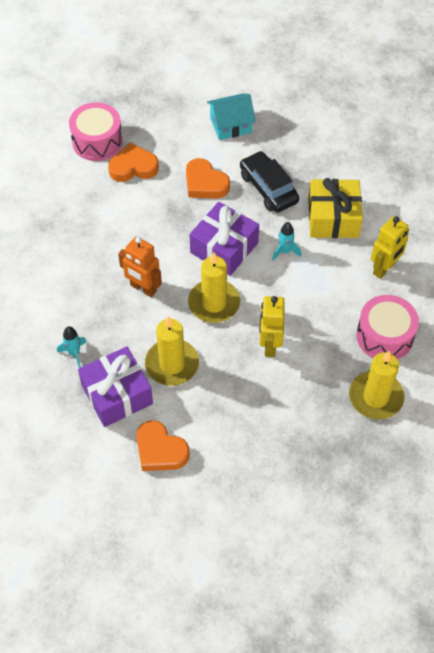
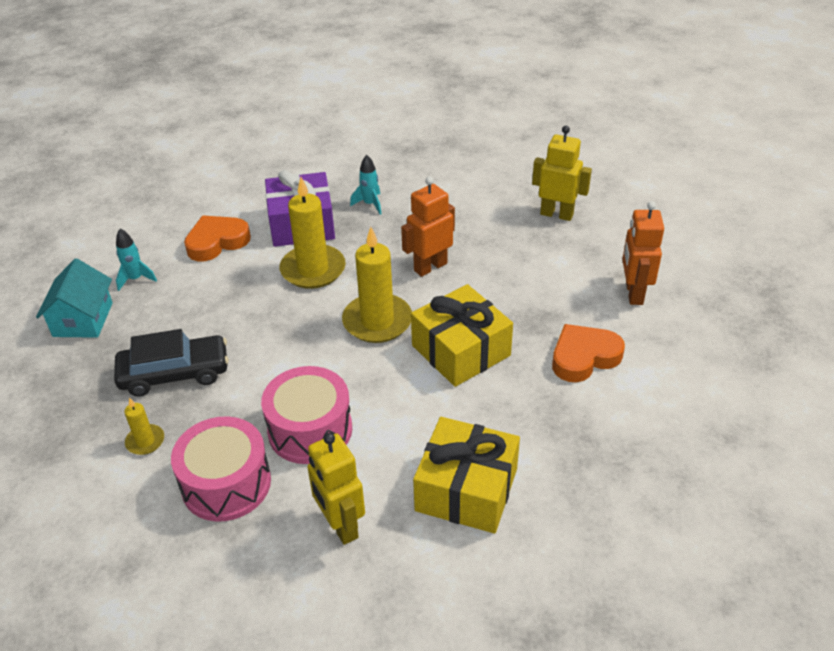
camera: 110 degrees right, 15 degrees down
(97, 141) = (689, 269): pink drum -> pink drum (310, 430)
(133, 167) = (633, 293): orange heart -> orange robot
(224, 248) = (461, 350): purple gift -> yellow gift
(230, 125) = (699, 413): turquoise house -> turquoise house (83, 319)
(268, 188) = (553, 425): black car -> black car (175, 373)
(269, 345) = (287, 357): yellow robot -> yellow robot (556, 214)
(285, 251) = (427, 412): turquoise rocket -> turquoise rocket (136, 279)
(375, 397) = (145, 441): yellow candle -> yellow candle, size x0.49

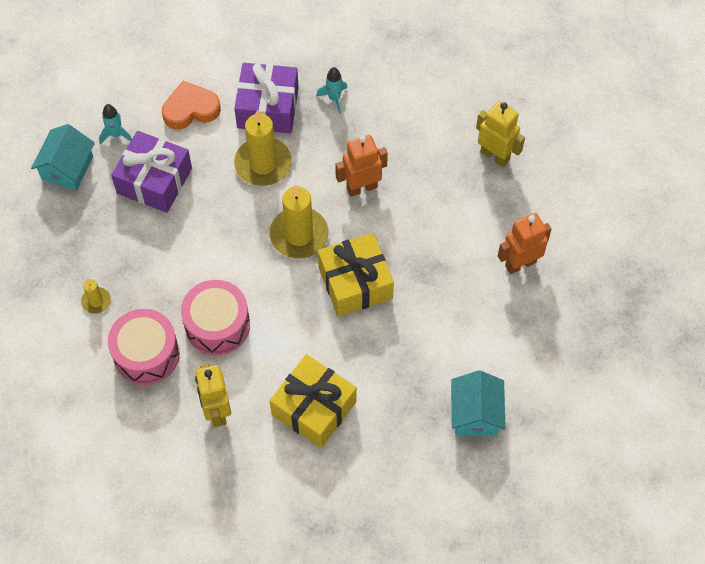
camera: 15 degrees right, 20 degrees up
(175, 373) = (129, 244): black car -> none
(191, 309) = (154, 181): none -> purple gift
(584, 357) = (449, 316): orange heart -> none
(633, 293) = (520, 263): orange robot -> orange robot turned 45 degrees clockwise
(667, 445) = (475, 413): none -> turquoise house

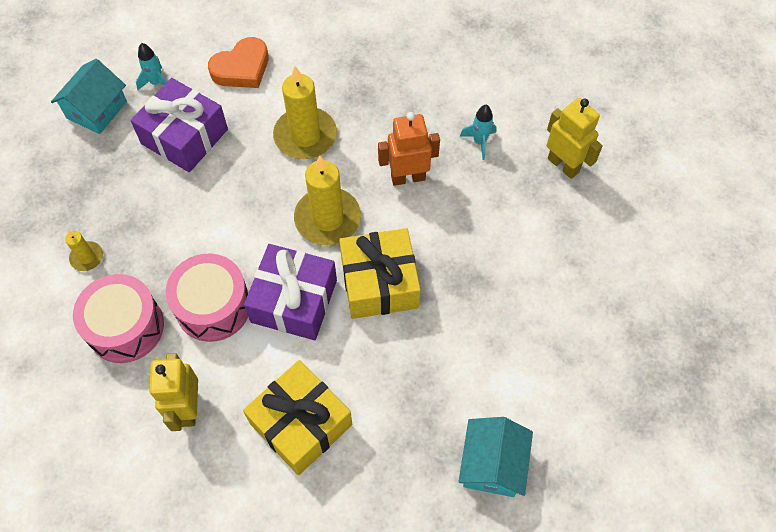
camera: 10 degrees right, 0 degrees up
(191, 109) = (242, 68): orange heart -> orange heart turned 150 degrees clockwise
(268, 108) = (324, 78): purple gift -> purple gift (294, 301)
(334, 98) = (397, 79): turquoise rocket -> turquoise rocket (479, 142)
(520, 263) = (574, 291): orange robot -> none

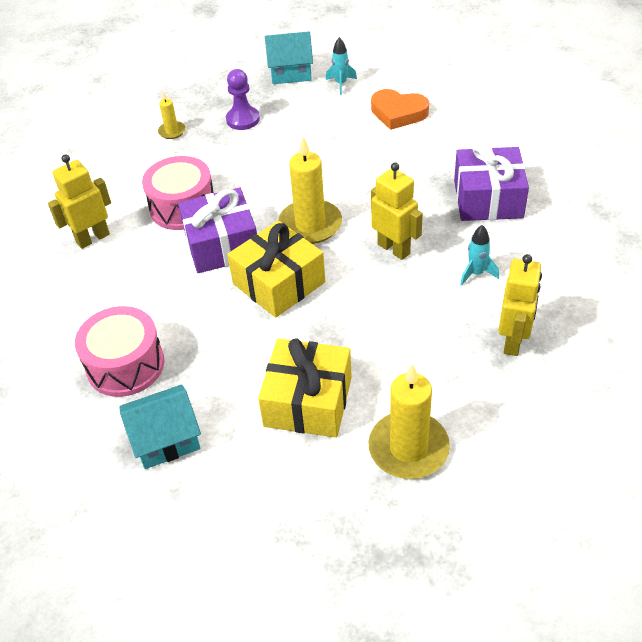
camera: 60 degrees right, 15 degrees down
(125, 327) = (133, 176): pink drum -> pink drum (125, 365)
(130, 188) = (243, 119): none -> purple pawn
(184, 136) = (310, 119): purple gift -> purple gift (488, 199)
(301, 424) = (121, 302): yellow gift -> yellow gift (308, 401)
(305, 136) = (373, 174): yellow candle -> yellow candle (408, 448)
(408, 177) = (394, 249): orange robot -> yellow robot

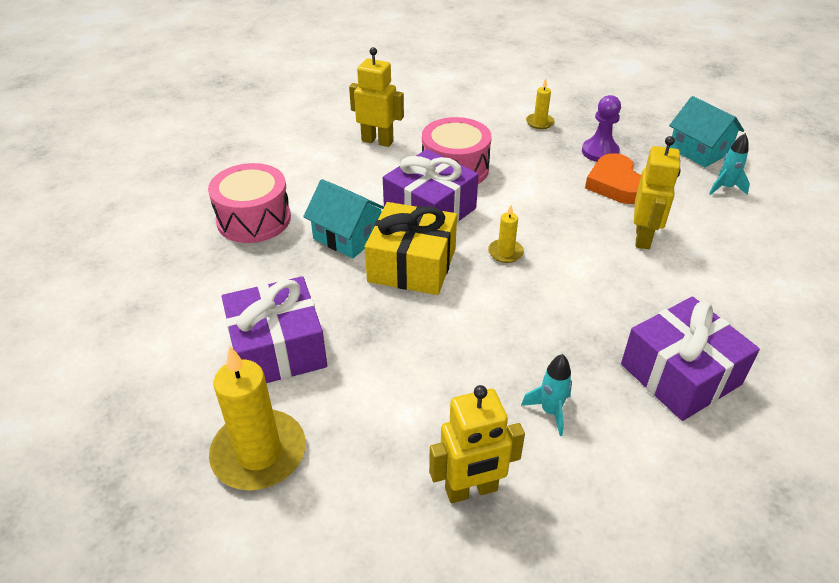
camera: 55 degrees right, 5 degrees down
(165, 439) = (187, 277): turquoise house -> turquoise house (347, 236)
(308, 401) = (278, 349): yellow gift -> purple gift
(310, 225) = (505, 252): yellow candle -> yellow candle, size x0.49
(394, 249) = (527, 326): yellow robot -> yellow robot (643, 237)
(398, 113) = (733, 245): orange heart -> orange heart (615, 184)

